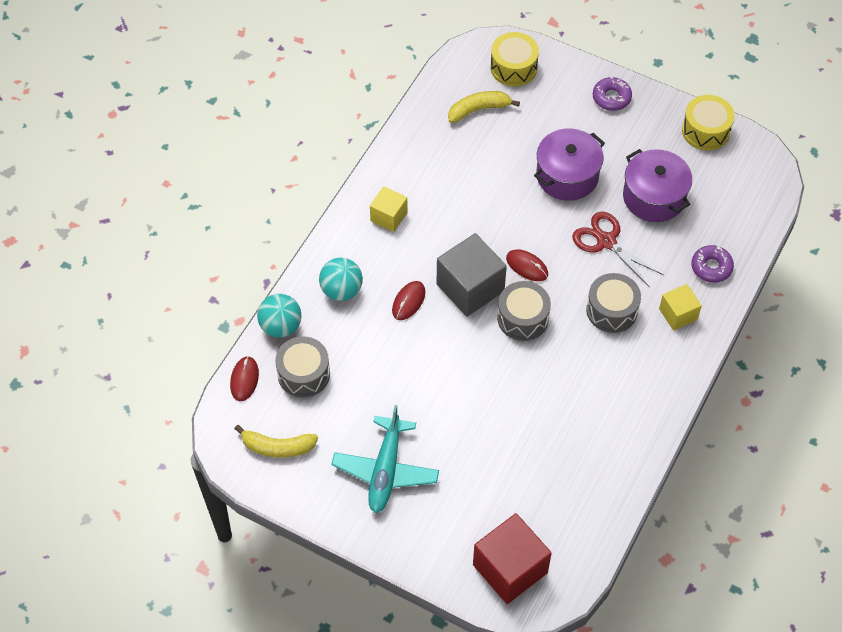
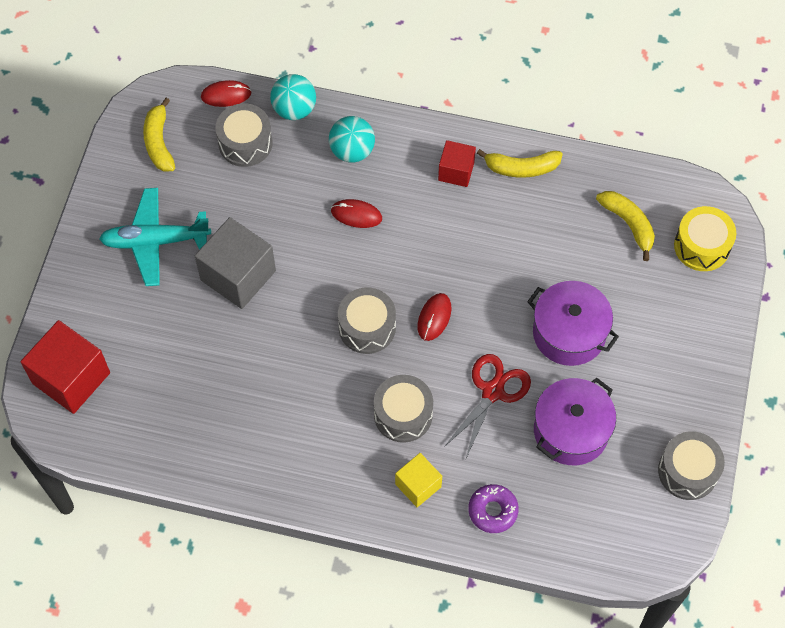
camera: 75 degrees right, 5 degrees up
(389, 216) = (456, 171): yellow cube -> red cube
(401, 169) = (521, 168): none -> yellow banana
(470, 287) = (390, 268): grey cube -> grey cube (238, 275)
(611, 98) = (698, 358): purple donut -> none
(705, 131) = (687, 471): yellow drum -> grey drum

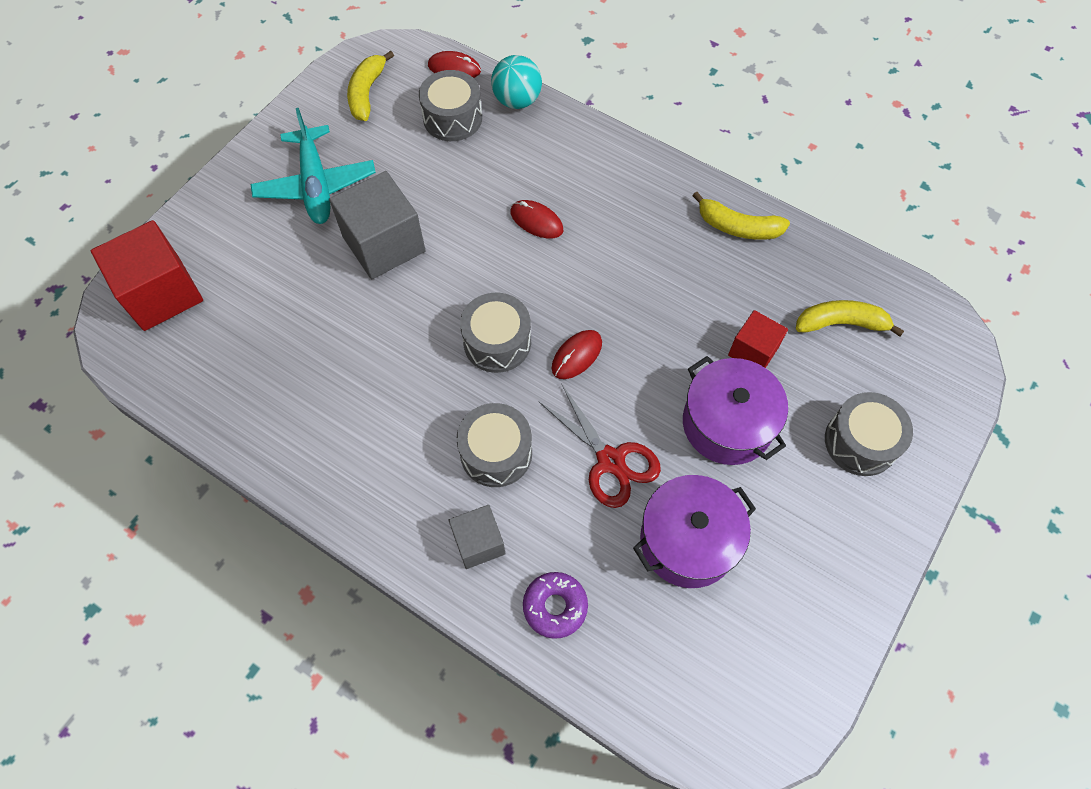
camera: 20 degrees right, 0 degrees up
(155, 241) = (316, 185): turquoise plane -> turquoise plane turned 120 degrees counterclockwise
(352, 151) = (559, 157): turquoise ball -> none
(418, 485) = (478, 542): yellow cube -> grey cube
(456, 171) = (663, 209): red cube -> red cube (753, 351)
(492, 391) = (611, 461): red scissors -> red scissors turned 90 degrees clockwise
(628, 224) = (841, 323): yellow banana -> yellow banana turned 75 degrees counterclockwise
(687, 471) = (819, 645): grey drum -> grey drum (860, 442)
(701, 246) = (922, 375): yellow drum -> none

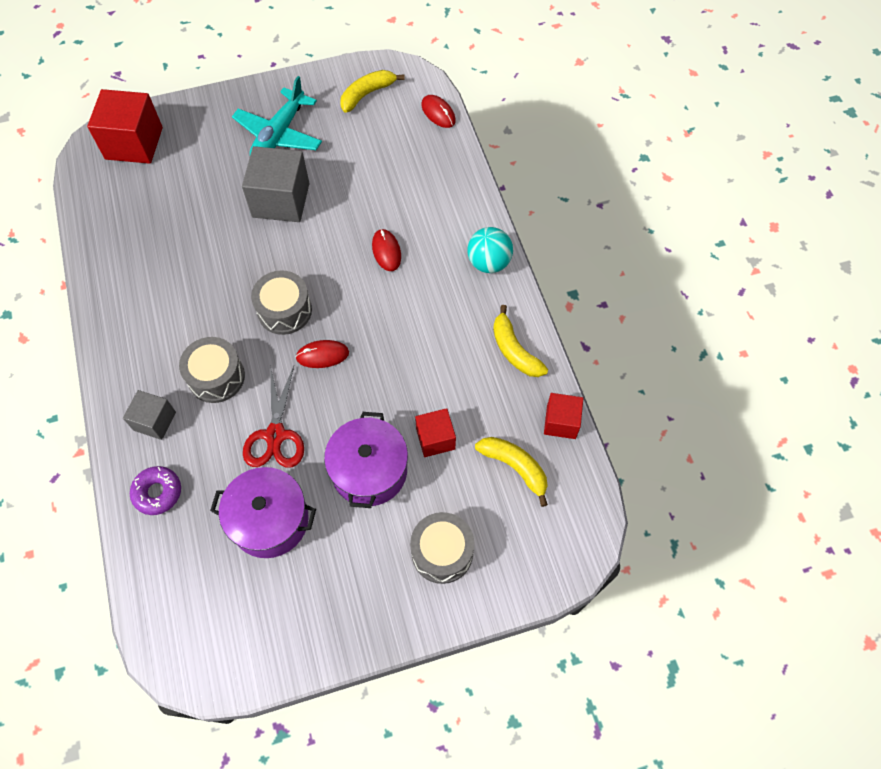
camera: 40 degrees right, 0 degrees up
(452, 118) = (403, 146): grey drum -> none
(517, 100) = (456, 162): turquoise ball -> turquoise ball (489, 262)
(837, 258) = (561, 422): none -> red cube

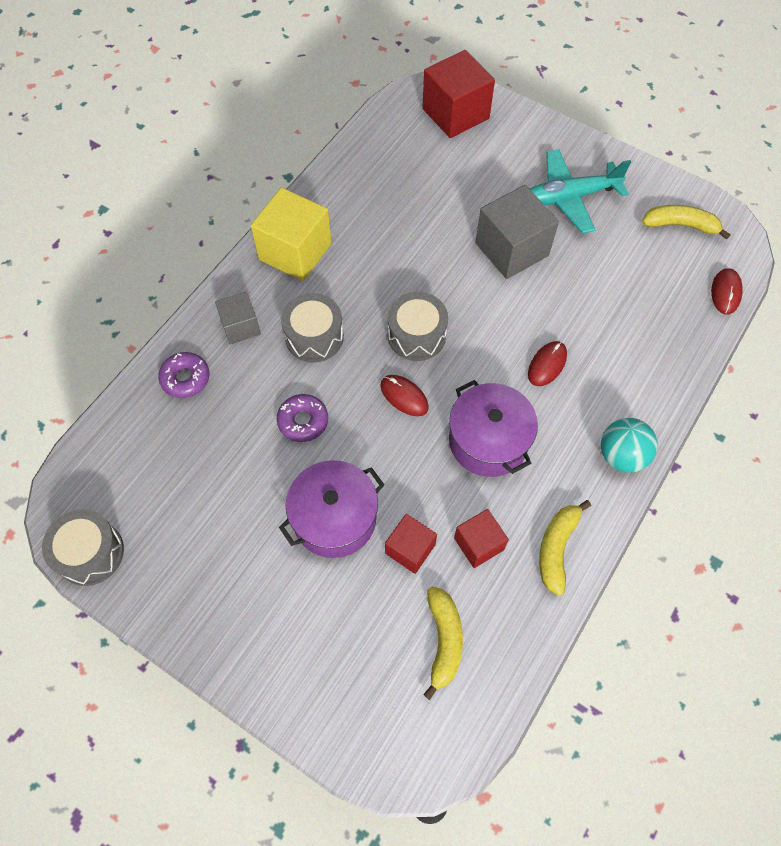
camera: 50 degrees right, 0 degrees up
(131, 336) = (295, 251): none -> yellow cube
(270, 520) = (228, 477): purple pot -> purple pot (488, 441)
(275, 435) = (303, 421): red scissors -> purple donut
(442, 552) = (311, 640): grey drum -> grey drum (90, 553)
(561, 422) = (525, 648): red cube -> red cube (478, 544)

